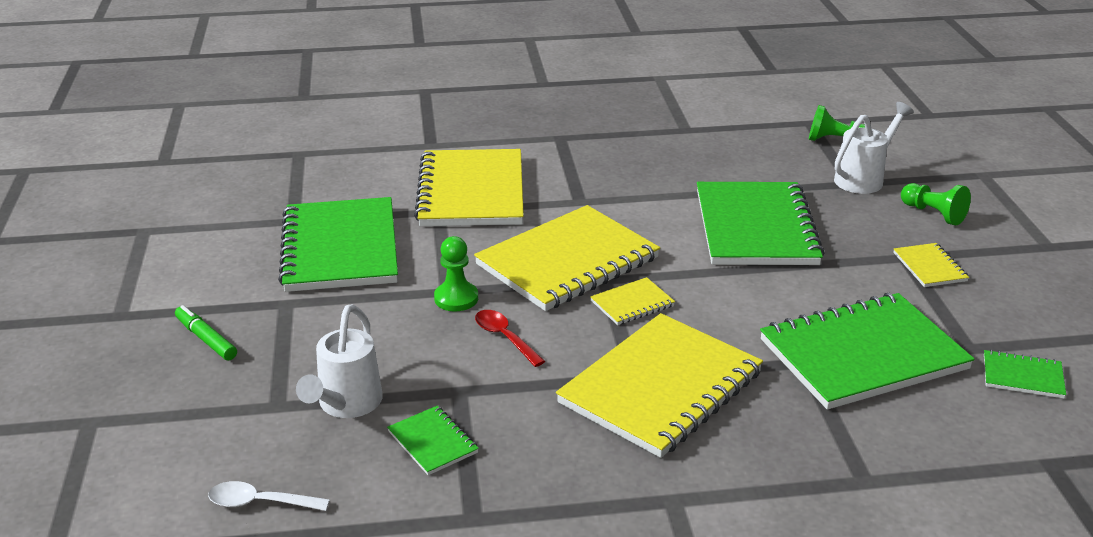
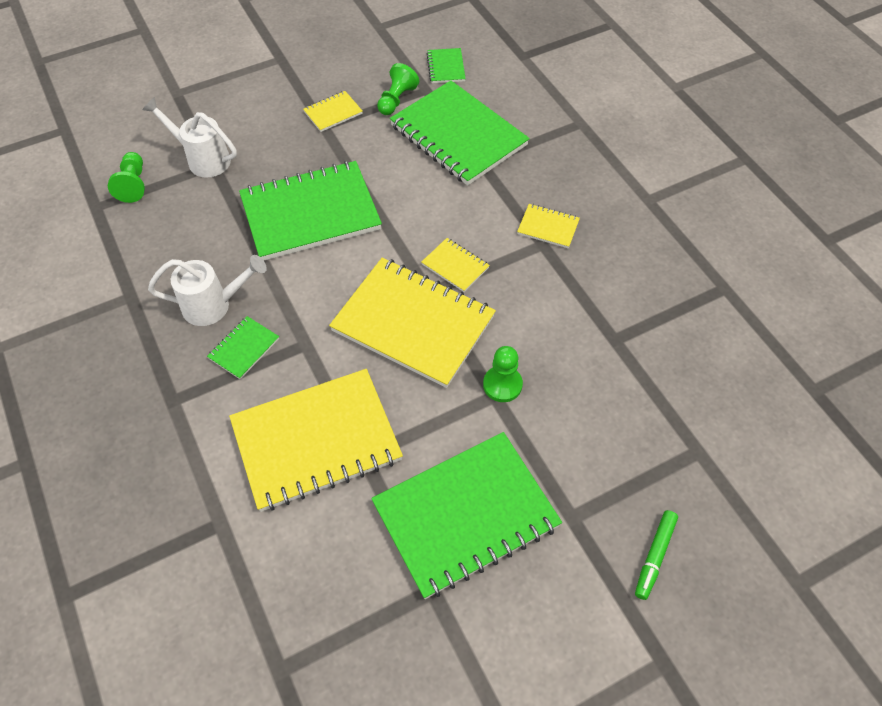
camera: 110 degrees left, 25 degrees up
(260, 503) = (791, 410): white spoon -> none
(346, 405) = (670, 404): white watering can -> white watering can (214, 305)
(433, 442) = (675, 334): green notebook -> green notebook (244, 348)
(504, 337) = (538, 333): red spoon -> none
(661, 388) = (548, 227): yellow notebook -> yellow notebook, size x0.43
(933, 214) = (252, 116): green pawn -> green pawn (396, 100)

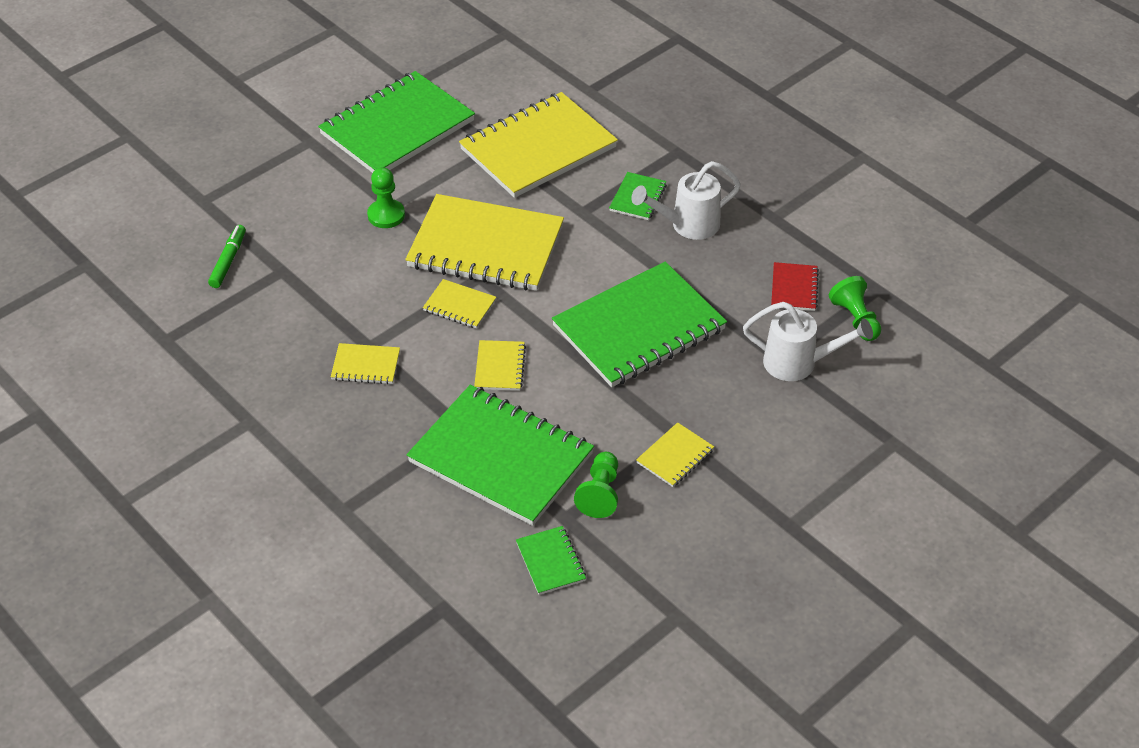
camera: 165 degrees right, 10 degrees down
(162, 221) = (794, 288): none -> red notebook
(437, 203) = (500, 367): none -> yellow notebook
(654, 556) = (242, 131): green marker -> green marker (228, 261)

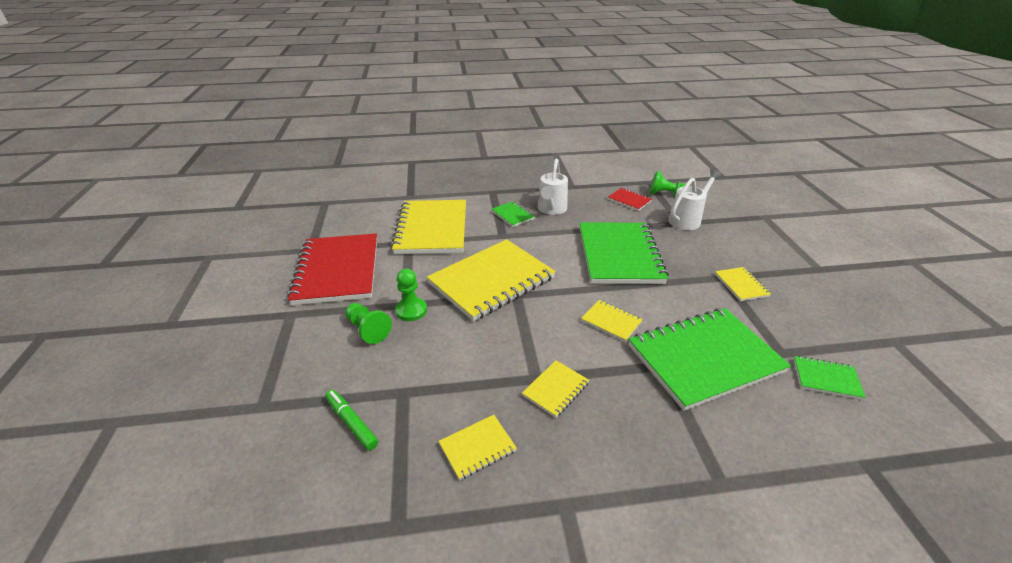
camera: 55 degrees left, 10 degrees down
(397, 127) = (337, 270): green notebook -> red notebook
(459, 306) = (535, 315): yellow notebook -> yellow notebook (477, 448)
(600, 493) = (762, 327): green pawn -> green pawn (368, 329)

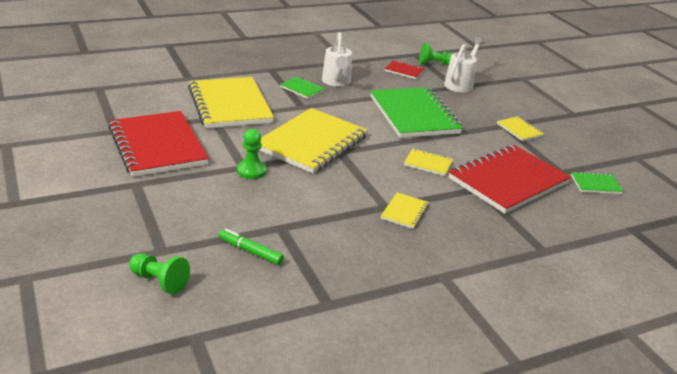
camera: 20 degrees left, 5 degrees down
(368, 329) = (220, 188): green pawn -> green pawn (159, 281)
(477, 448) = (362, 254): yellow notebook -> none
(704, 358) = (508, 181): green notebook -> red notebook

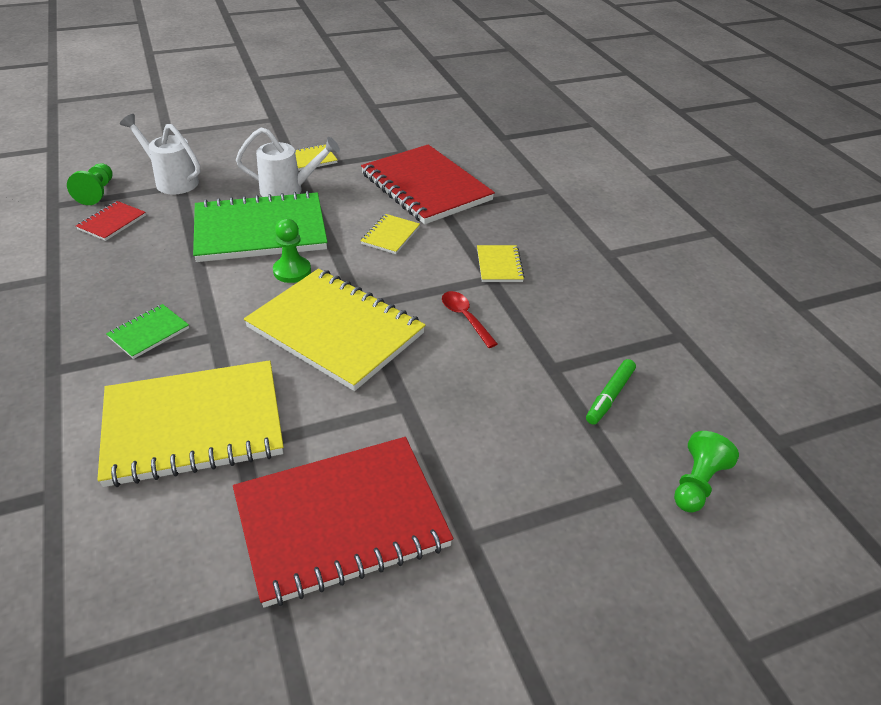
camera: 85 degrees left, 10 degrees up
(251, 171) = (418, 396): green pawn -> green pawn (292, 271)
(333, 192) = (465, 318): none -> red spoon
(336, 82) = (133, 293): white watering can -> white watering can (288, 190)
(404, 212) = (499, 265): yellow notebook -> yellow notebook turned 60 degrees clockwise
(596, 184) = (427, 138): green notebook -> none

